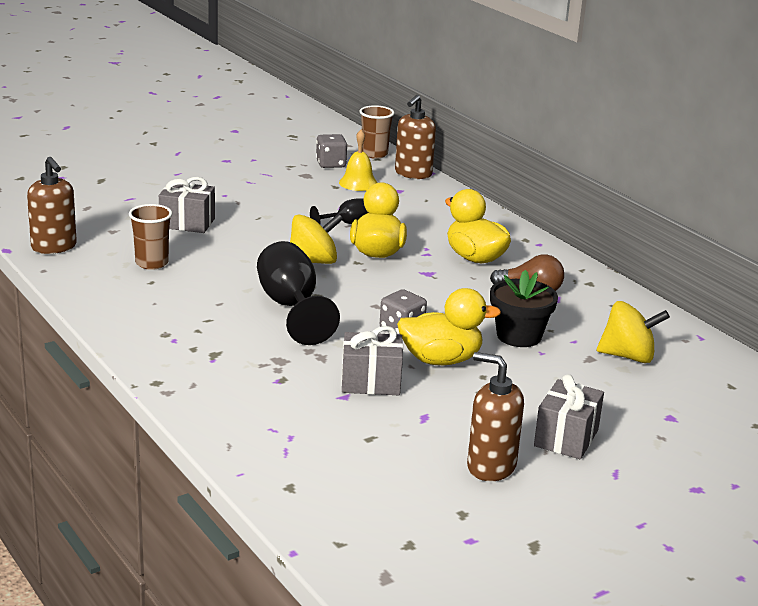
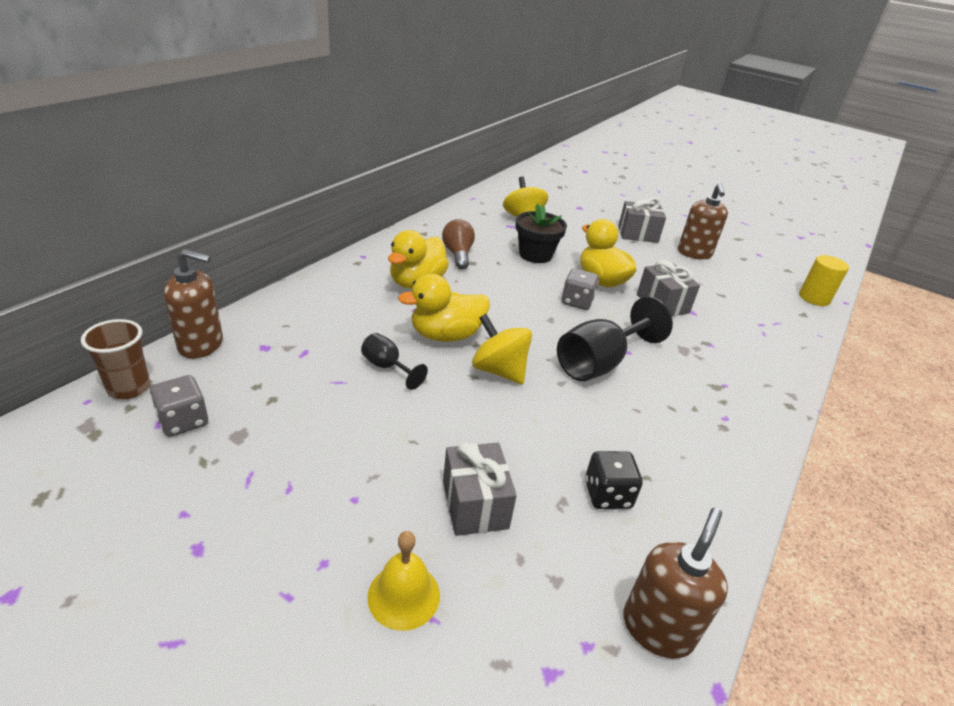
camera: 115 degrees left, 10 degrees up
(152, 263) = (607, 494): brown cup -> black dice
(320, 523) = (814, 298): none -> yellow cylinder
(358, 183) = (252, 382): yellow bell -> yellow bell (404, 595)

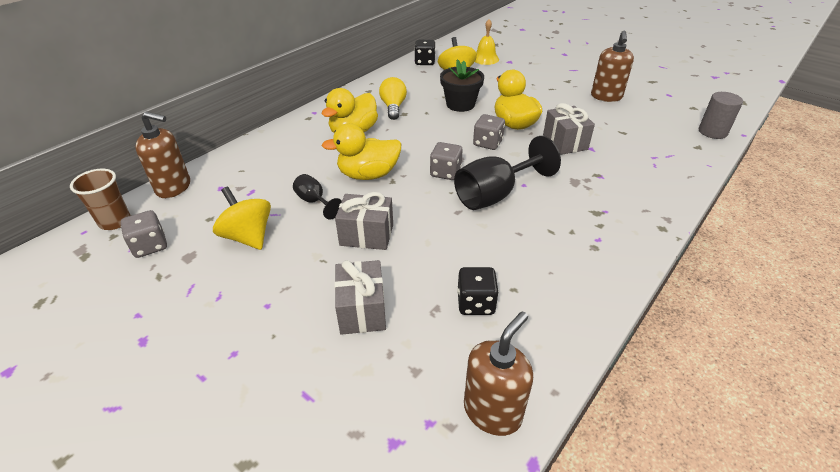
camera: 10 degrees right, 5 degrees up
(404, 595) = (290, 379): yellow bell -> yellow bell (485, 59)
(458, 254) = (393, 107): brown light bulb -> yellow light bulb
(483, 202) = (425, 62): none -> black dice
(499, 370) = (406, 202): yellow spinning top -> yellow spinning top (248, 237)
(536, 335) = (445, 172): none -> grey dice
(637, 234) = (557, 82): grey gift -> grey gift (366, 235)
(814, 298) = (712, 132): yellow cylinder -> grey cylinder

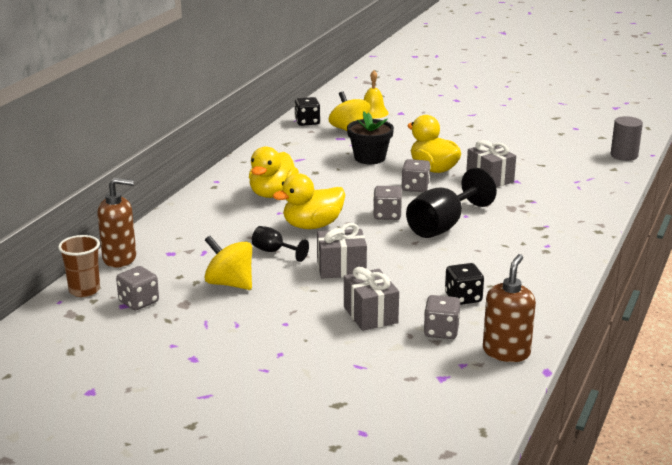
camera: 15 degrees left, 15 degrees down
(393, 107) = (300, 168): yellow light bulb -> none
(428, 355) = (441, 331): none -> grey dice
(606, 97) = (515, 136): brown soap dispenser -> none

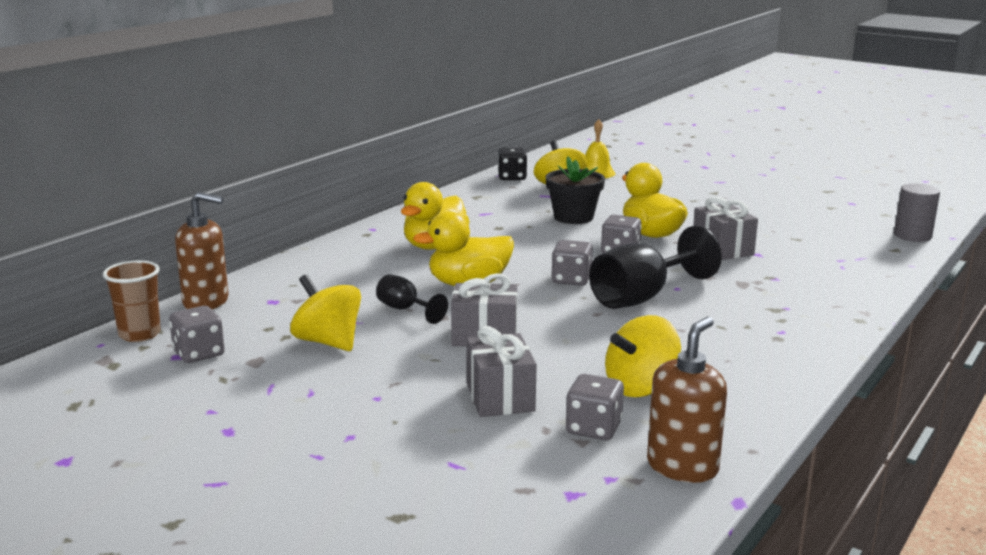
camera: 10 degrees right, 5 degrees down
(463, 298) = (640, 387): black dice -> yellow spinning top

